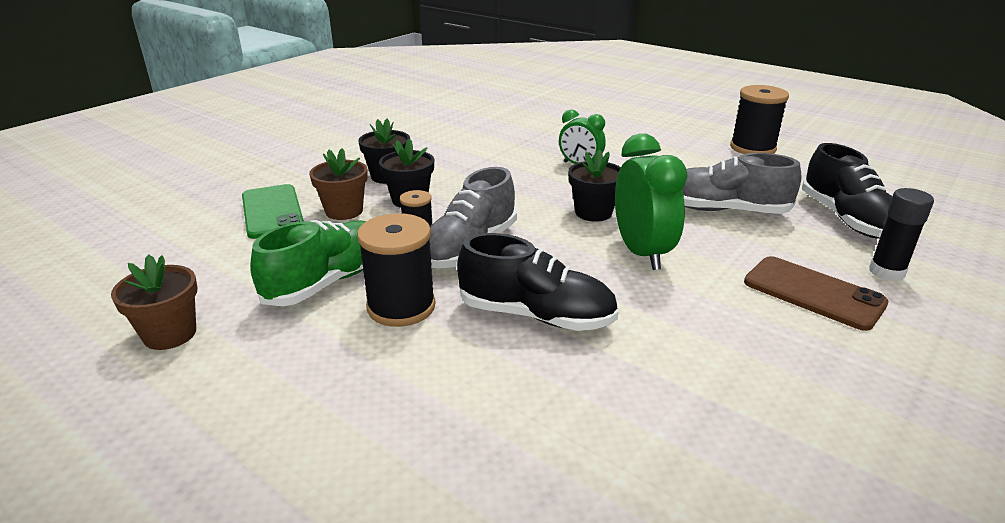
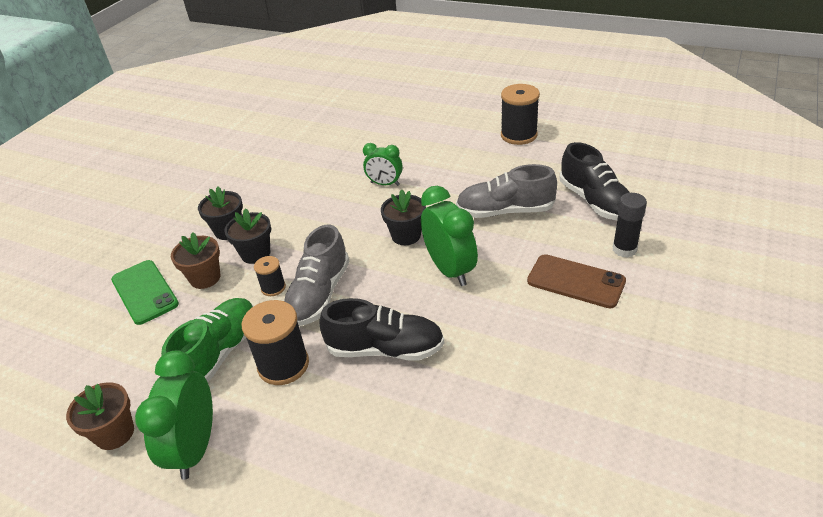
camera: 10 degrees left, 10 degrees up
(256, 370) = (195, 448): none -> green clock

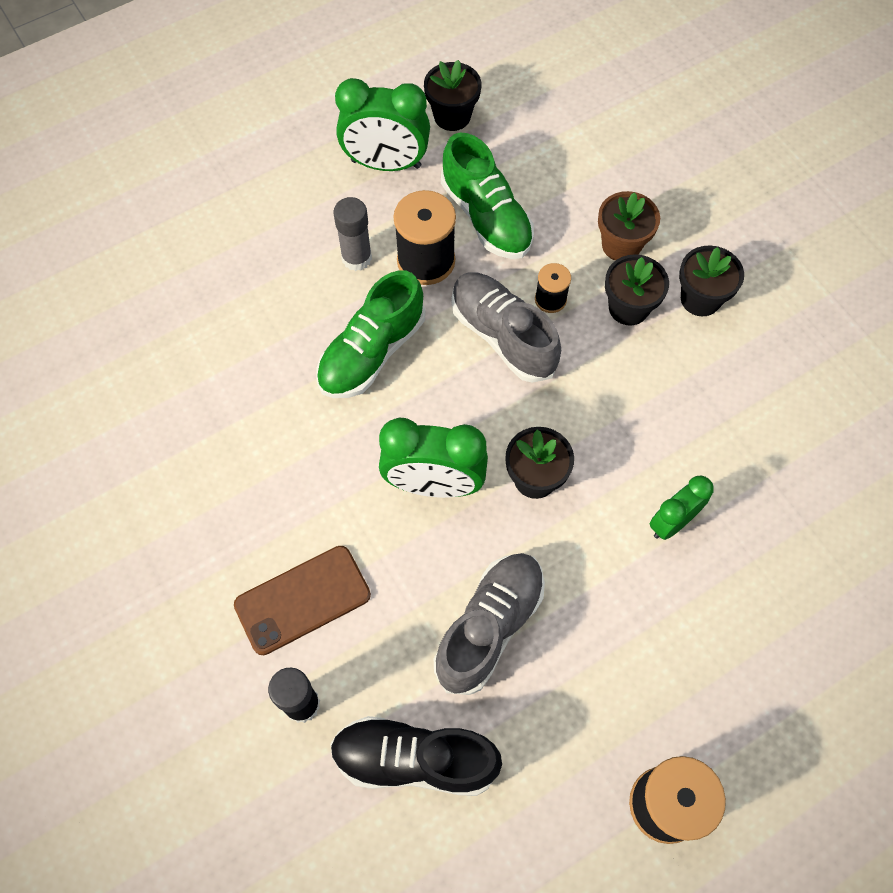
camera: 120 degrees right, 25 degrees up
(115, 433) = (452, 116): brown flower pot -> black flower pot
(145, 292) = (640, 186): green phone -> none
(195, 448) = (386, 164): green clock -> green clock turned 150 degrees clockwise
(309, 407) = (356, 258): none -> grey glue stick
(385, 349) = (372, 352): black shoe -> green shoe

